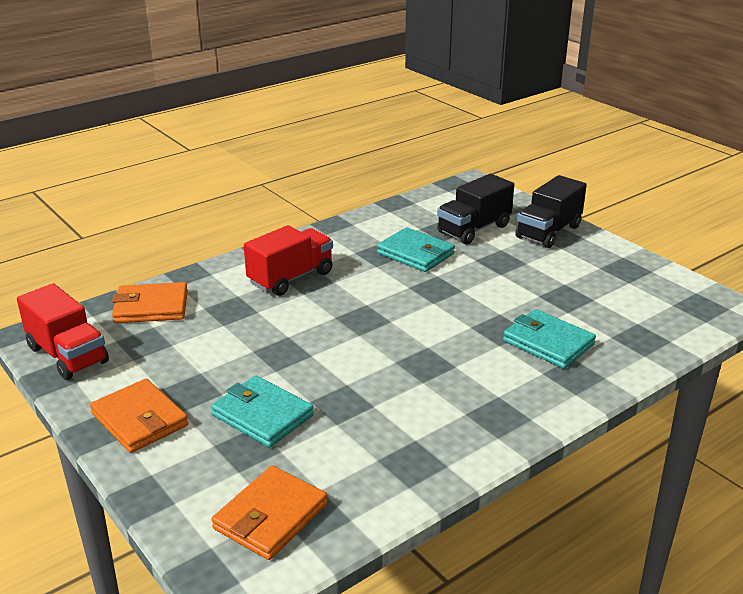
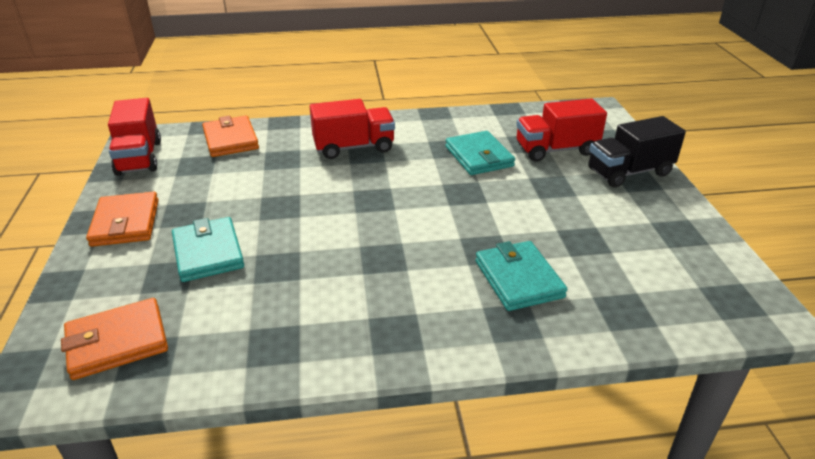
camera: 30 degrees right, 5 degrees up
(151, 307) = (230, 140): orange wallet -> orange wallet turned 45 degrees clockwise
(474, 229) = (556, 150): black truck -> red truck

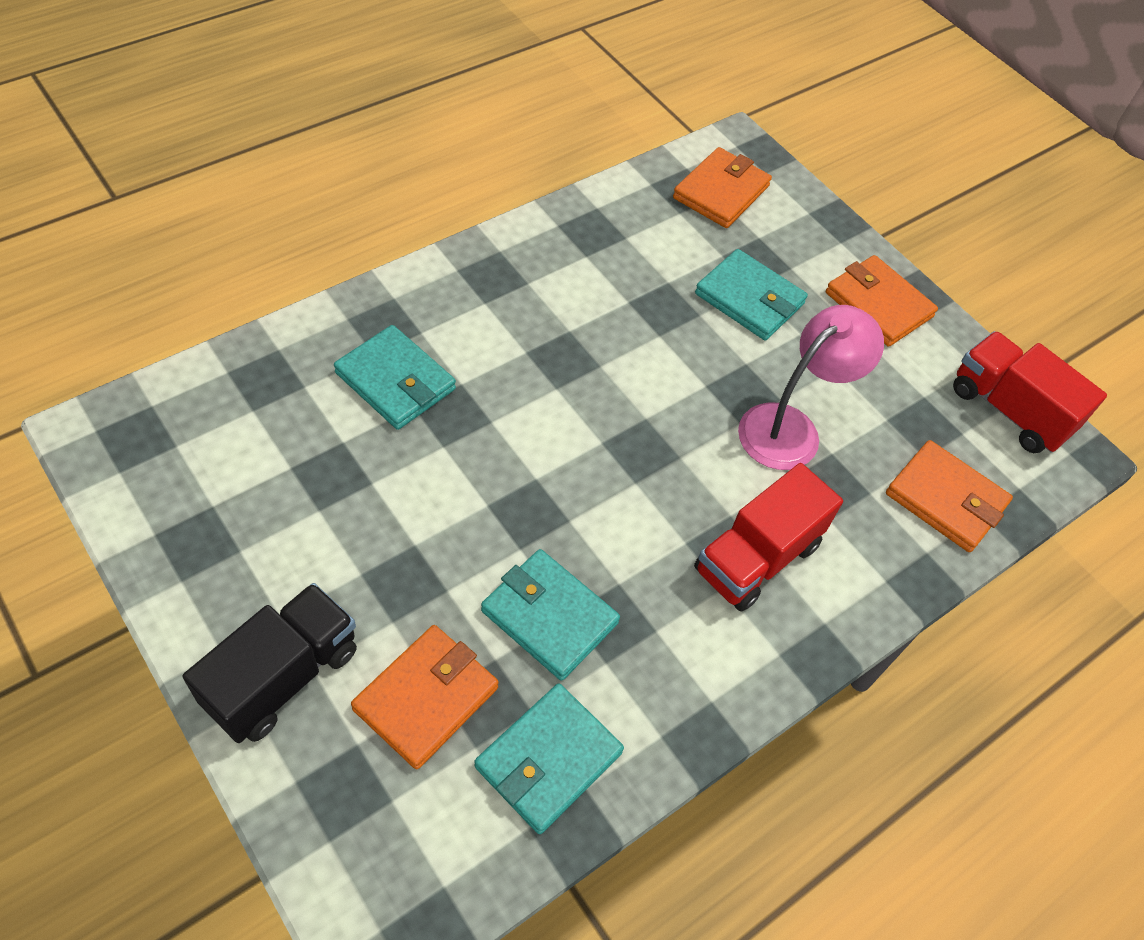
camera: 145 degrees right, 20 degrees up
(272, 184) = (791, 427): none -> pink lamp
(506, 123) = (548, 760): none -> turquoise wallet
(556, 150) = (426, 698): red truck -> orange wallet

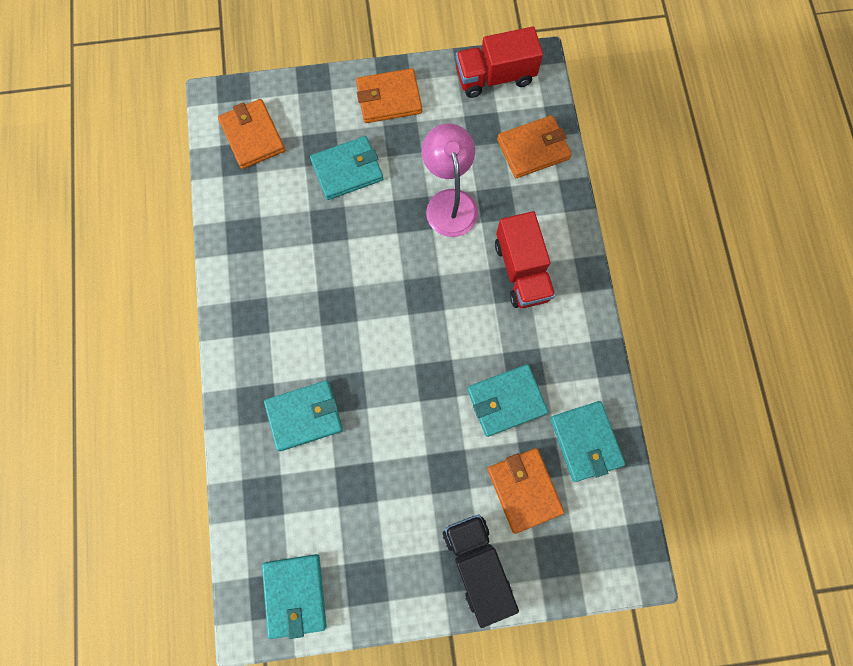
camera: 55 degrees left, 20 degrees up
(148, 465) = (295, 594): none -> turquoise wallet

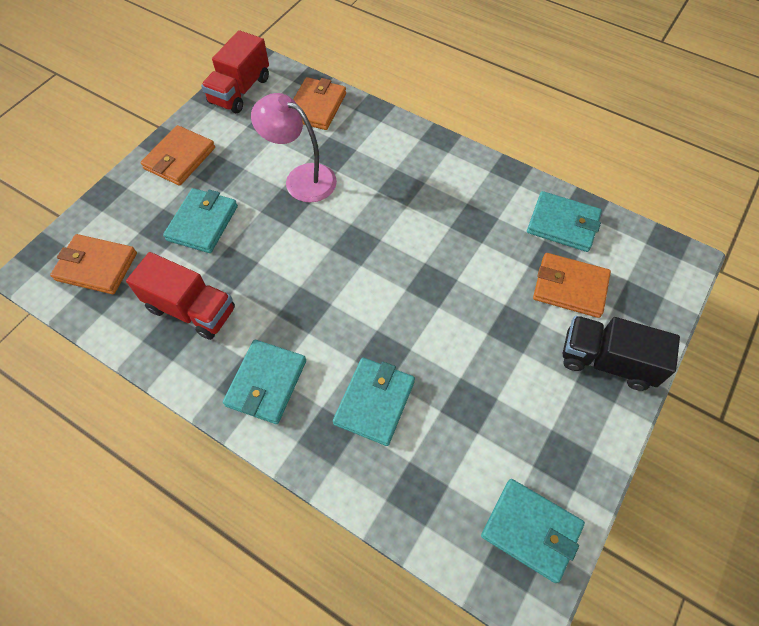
camera: 50 degrees left, 15 degrees down
(506, 401) = (490, 250): turquoise wallet -> turquoise wallet (266, 383)
(522, 270) = (398, 173): red truck -> red truck (191, 309)

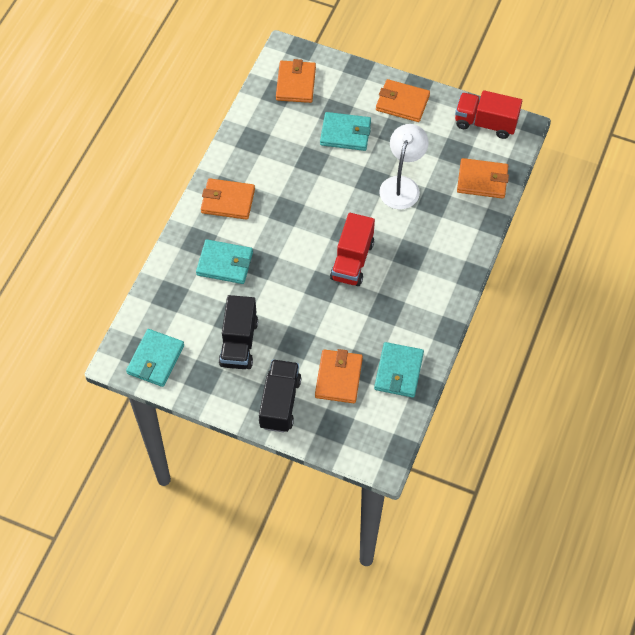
camera: 80 degrees right, 0 degrees up
(191, 309) = (273, 146): red truck -> red truck (352, 261)
(266, 383) = (228, 201): turquoise wallet -> orange wallet
(301, 178) = (402, 185): pink lamp -> white lamp
(510, 401) = (239, 343): none -> black truck

